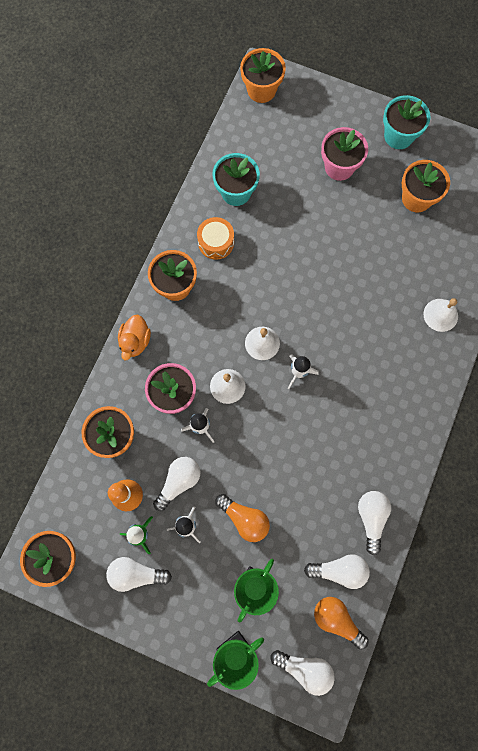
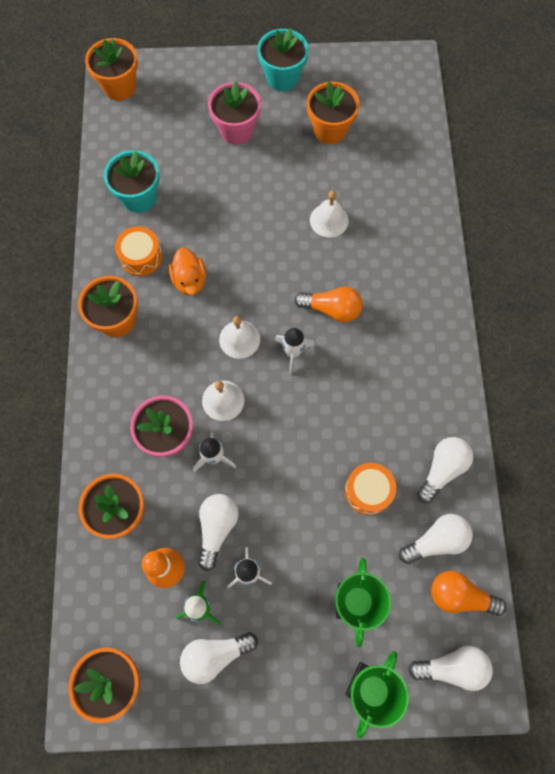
camera: 25 degrees left, 5 degrees down
(135, 341) = (98, 397): orange duck -> orange duck (190, 280)
(244, 519) = (308, 534): orange light bulb -> orange light bulb (332, 309)
(305, 507) = (368, 491): none -> orange drum
(371, 518) = (442, 469): white light bulb -> white light bulb turned 60 degrees clockwise
(440, 315) = (410, 232): white bell -> white bell (329, 220)

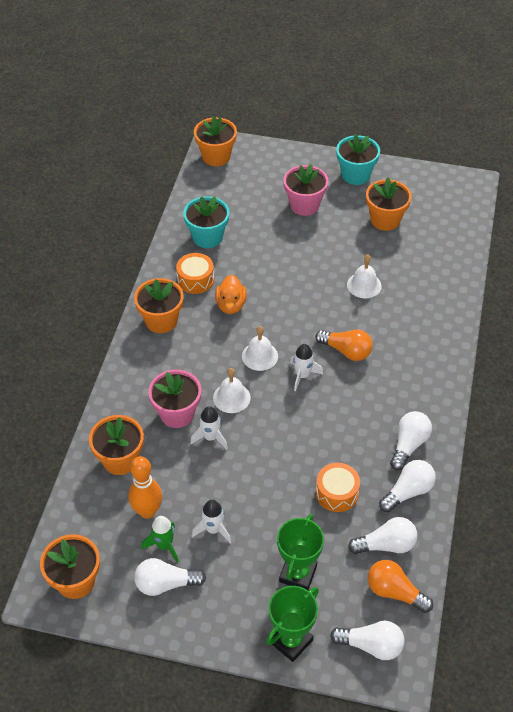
camera: 15 degrees right, 20 degrees down
(217, 528) = (197, 490): white light bulb -> white light bulb (409, 445)

